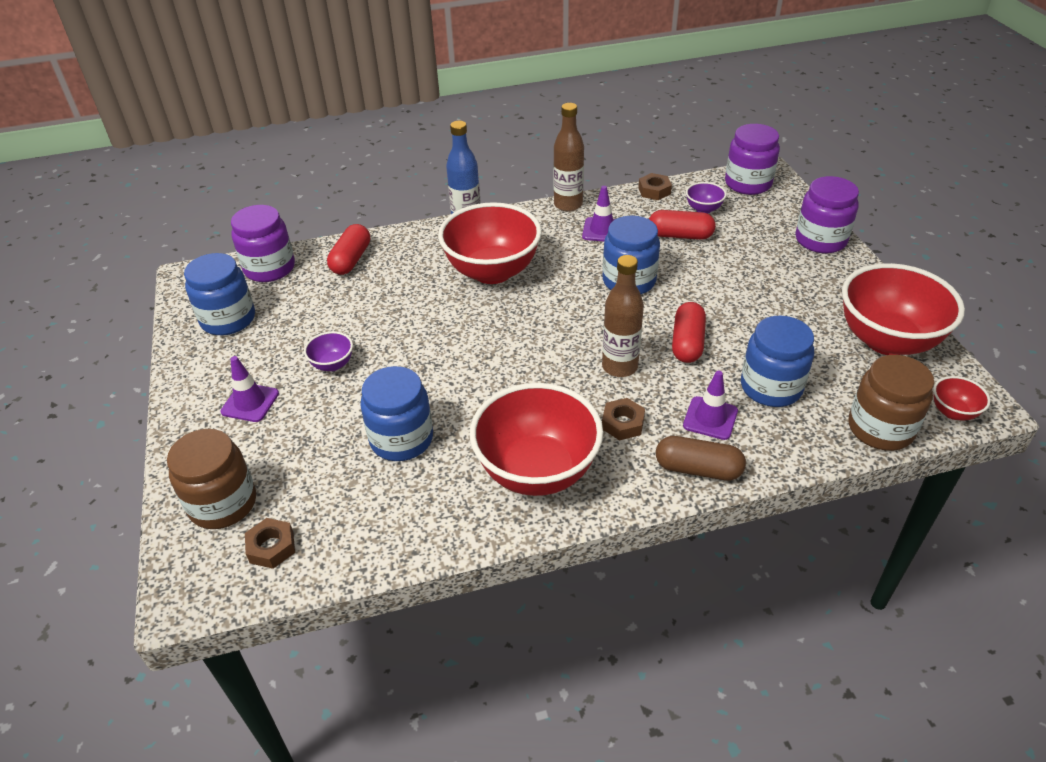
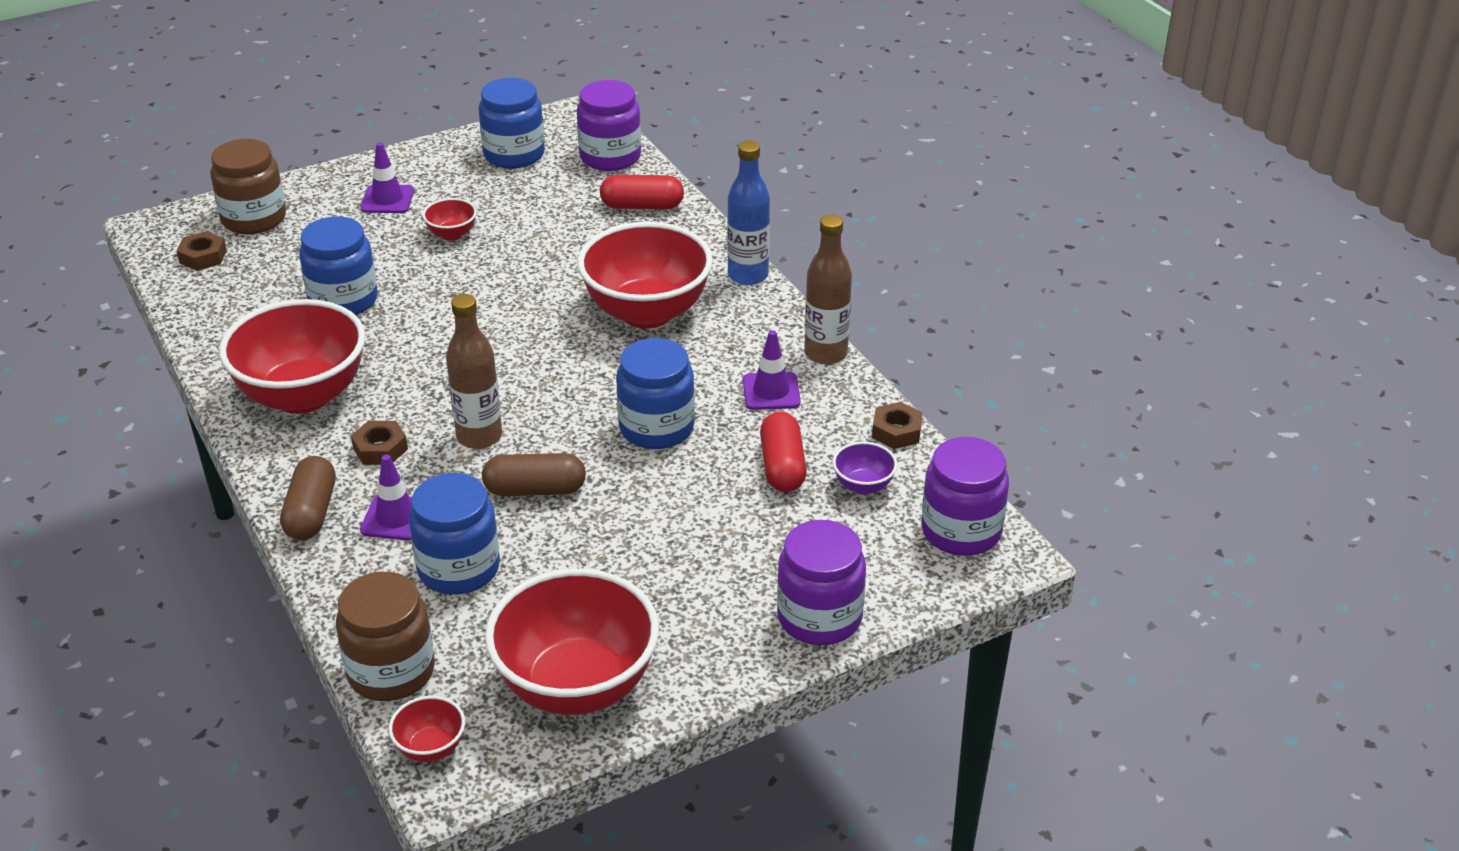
camera: 75 degrees right, 5 degrees down
(332, 364) = (452, 234): purple bowl -> red bowl
(687, 343) = (535, 490): red capsule -> brown capsule

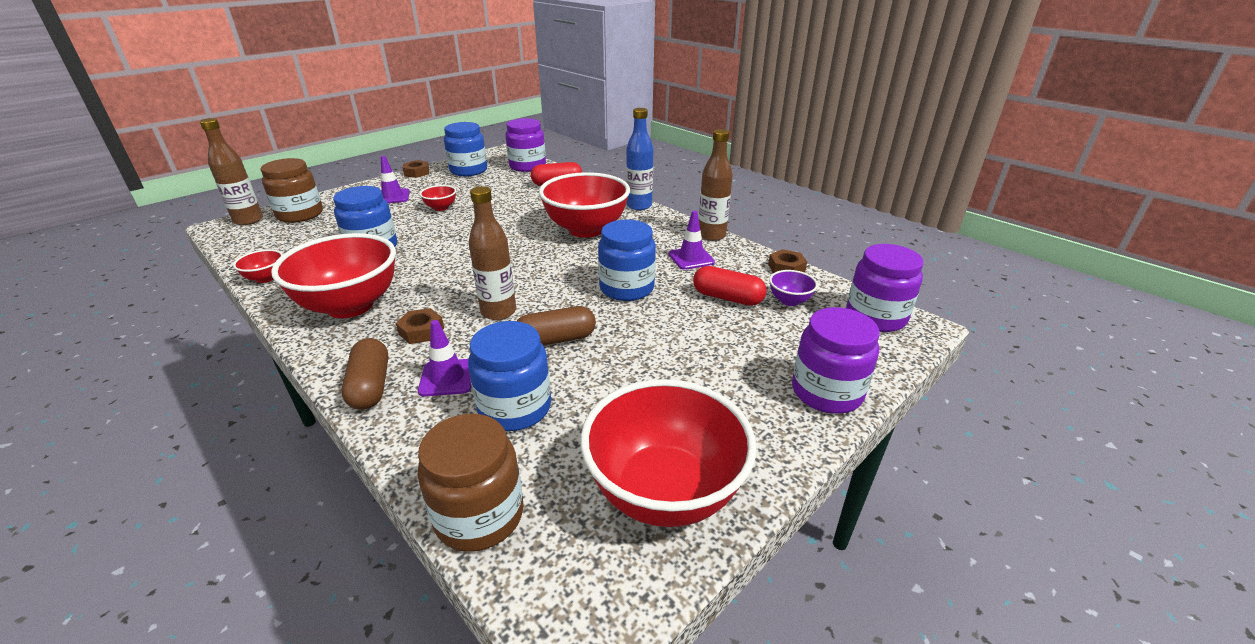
camera: 15 degrees left, 5 degrees down
(185, 220) = (248, 220): none -> brown bottle
(203, 257) = (262, 237): brown nut -> brown nut (417, 173)
(430, 748) = (546, 594): red bowl -> red bowl (266, 278)
(782, 466) = (727, 298): red capsule -> red capsule turned 45 degrees counterclockwise

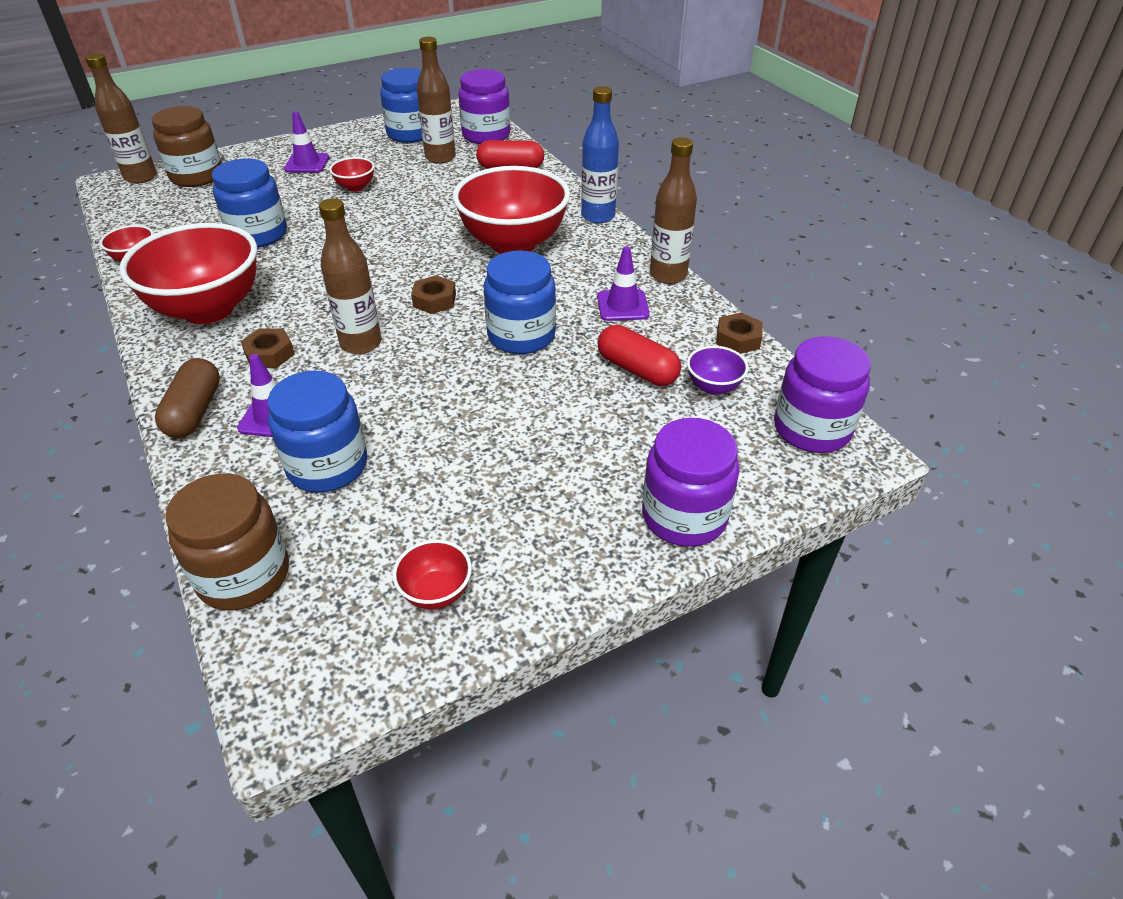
camera: 15 degrees right, 10 degrees up
(417, 173) = (348, 130): brown nut -> brown nut (434, 300)
(499, 183) = (440, 158): none -> brown bottle
(556, 339) = (408, 390): brown capsule -> none
(664, 492) = (436, 592): red bowl -> red bowl, size x0.43

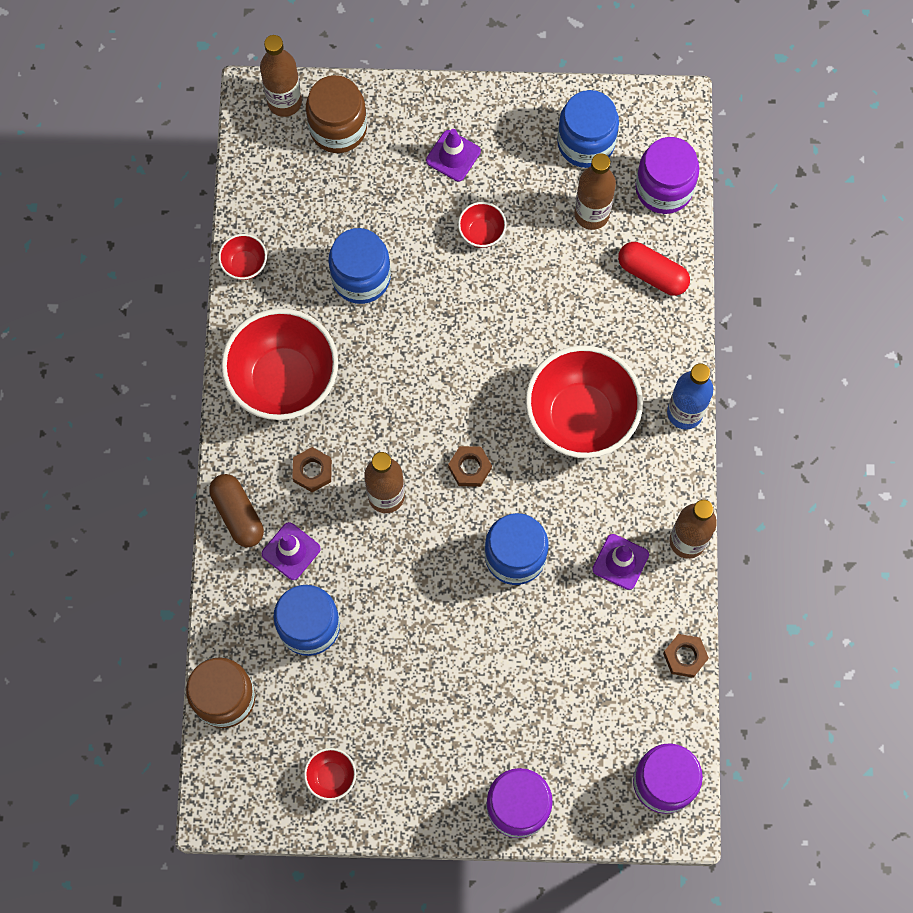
camera: 30 degrees right, 30 degrees up
(194, 412) = (238, 514): brown capsule -> brown capsule turned 60 degrees counterclockwise
(637, 369) = (580, 647): red capsule -> none
(713, 387) = (625, 699): purple bowl -> none

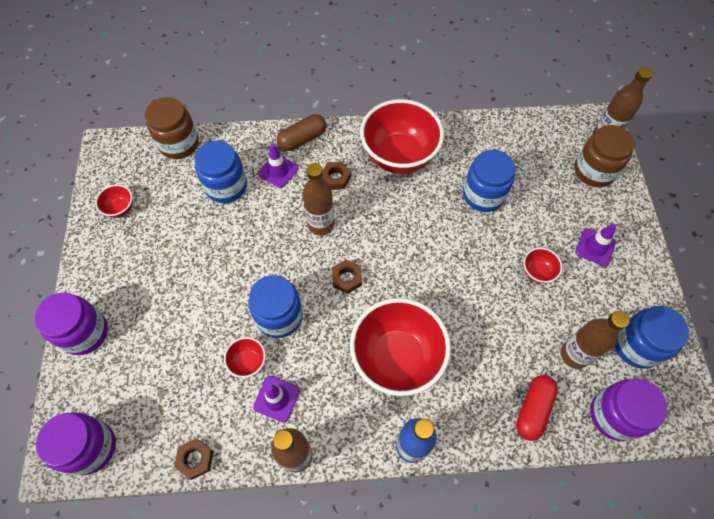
camera: 85 degrees right, 10 degrees down
(245, 264) = (478, 126): red bowl -> red bowl (248, 362)

